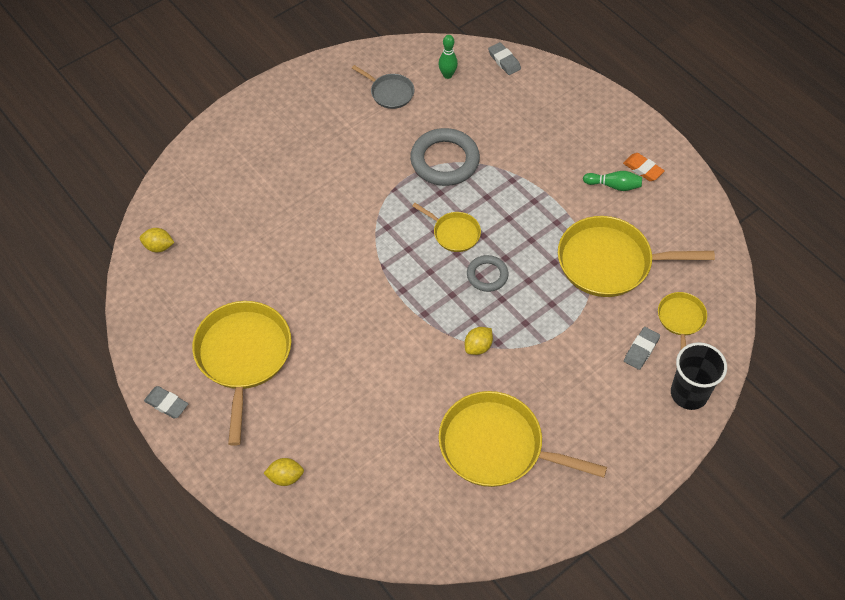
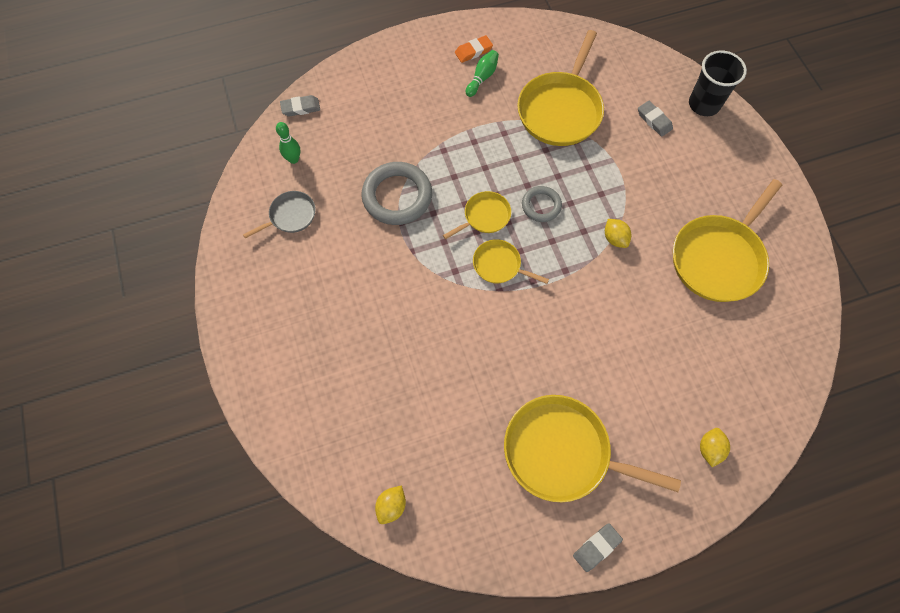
camera: 70 degrees left, 10 degrees up
(681, 319) = (633, 83): yellow pan -> yellow pan (499, 265)

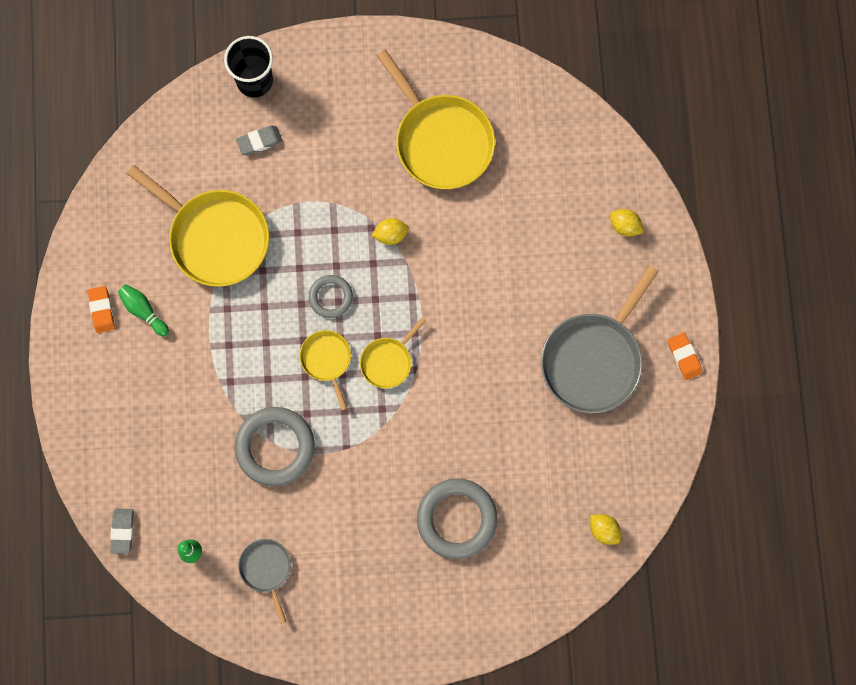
camera: 75 degrees left, 10 degrees up
(369, 360) = (457, 519): none -> grey ring
(561, 452) = (594, 360): yellow pan -> grey pan
(596, 547) = (684, 357): grey eraser -> orange eraser

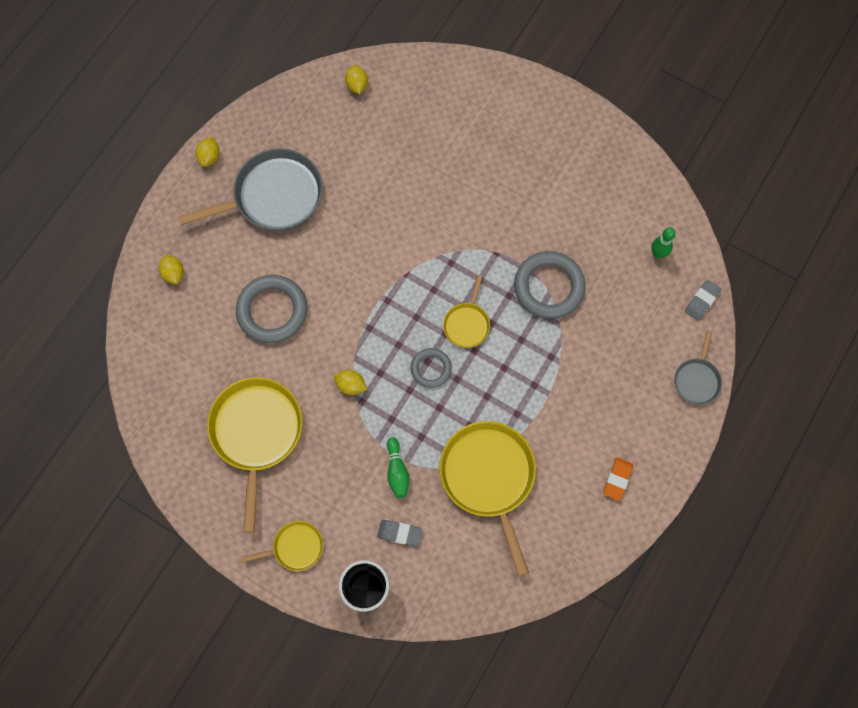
camera: 145 degrees left, 5 degrees down
(143, 311) = (584, 456): green bowling pin -> green bowling pin (397, 471)
(266, 569) = (611, 208): grey pan -> grey pan (697, 380)
(388, 361) = (422, 293): yellow pan -> yellow pan (295, 547)
(457, 519) = (452, 155): grey ring -> grey ring (272, 311)
(684, 357) = (209, 157): orange eraser -> yellow lemon

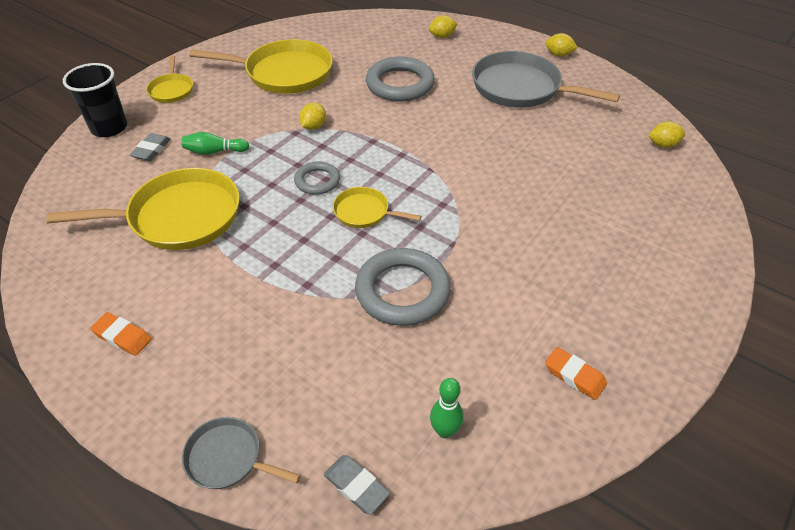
camera: 95 degrees right, 25 degrees down
(273, 196) = (520, 88): grey pan -> grey pan turned 135 degrees clockwise
(606, 176) = (574, 375): none -> orange eraser

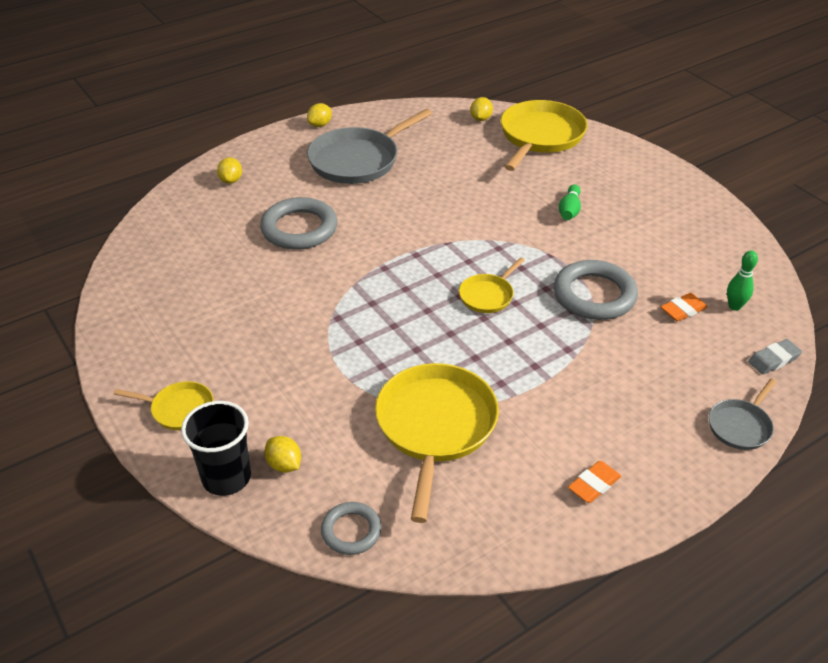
camera: 70 degrees left, 5 degrees down
(151, 150) = (300, 439): grey eraser -> none
(214, 151) = (335, 385): green bowling pin -> green bowling pin (569, 210)
(284, 73) = (215, 306): yellow pan -> yellow pan (540, 136)
(313, 126) = (335, 302): yellow lemon -> yellow lemon (284, 465)
(317, 181) = (427, 316): grey ring -> grey ring (351, 531)
(574, 375) = (699, 235): orange eraser -> orange eraser (683, 310)

